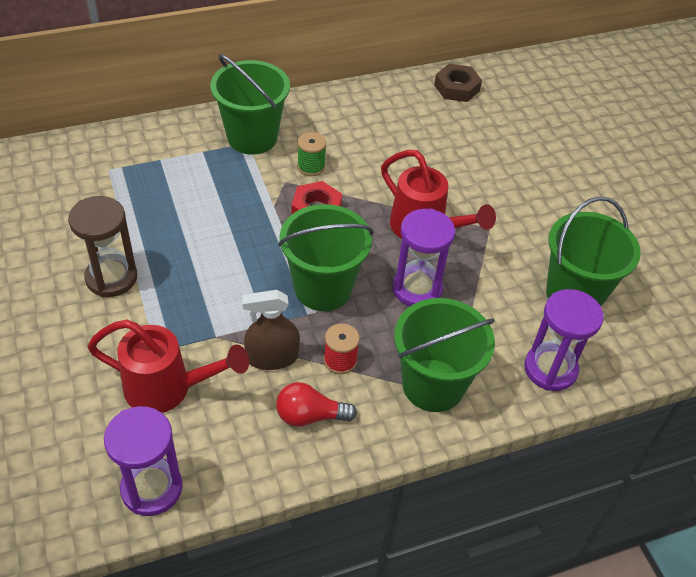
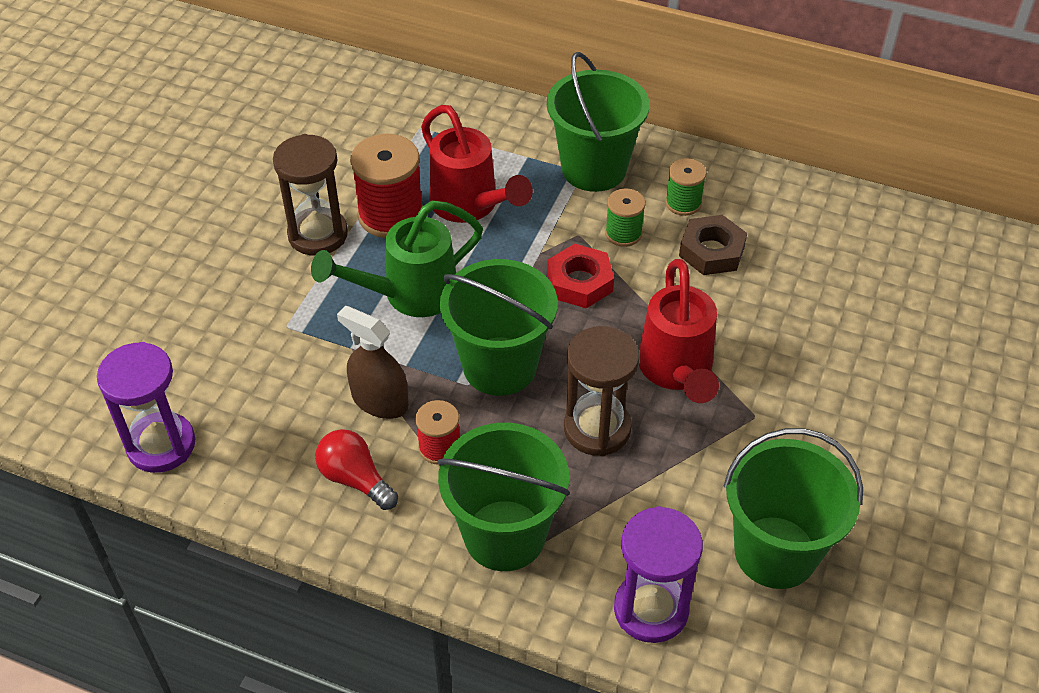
camera: 45 degrees right, 0 degrees up
(150, 236) = (391, 215): none -> red spool
(169, 389) = (262, 368): red watering can -> red watering can (471, 206)
(218, 280) = (408, 295): none -> green watering can
(326, 130) = (683, 203): none -> green spool
(417, 289) = (597, 428): purple hourglass -> brown hourglass
(456, 88) = (900, 235): brown nut -> brown nut (711, 251)

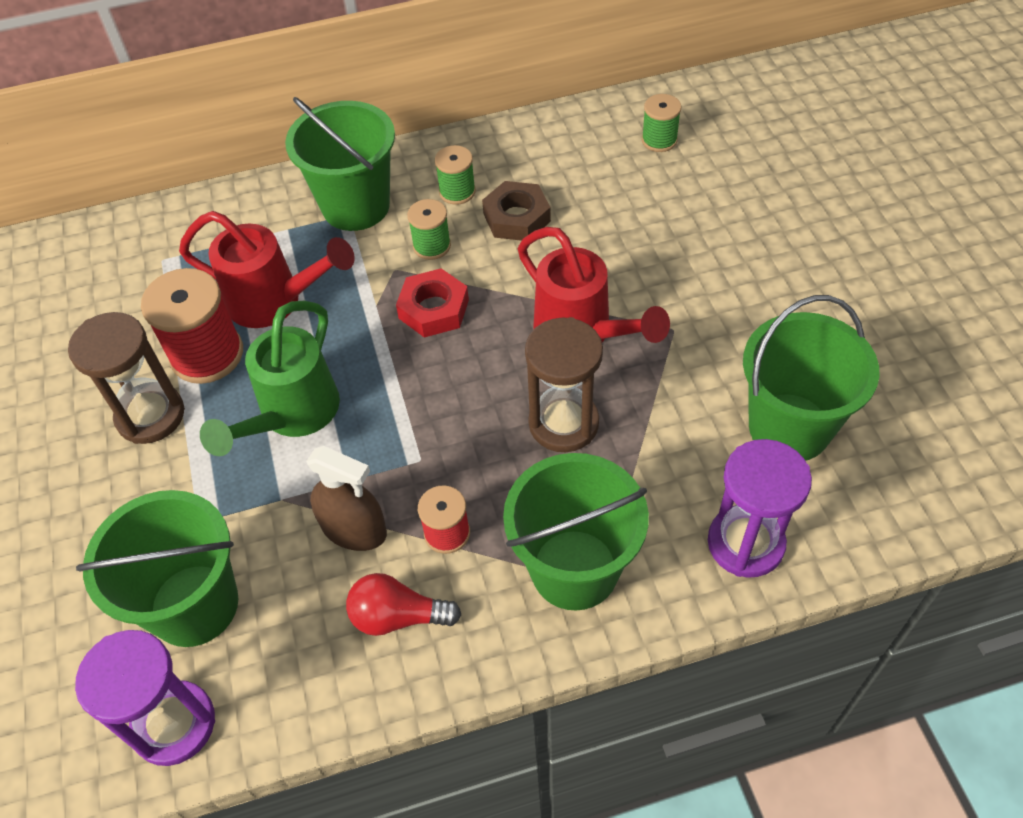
camera: 35 degrees left, 5 degrees up
(380, 401) = (354, 529): brown spray bottle -> brown spray bottle turned 150 degrees counterclockwise
(499, 366) = (433, 425): green bucket -> green bucket (194, 605)
(897, 259) = (659, 140): none -> green spool

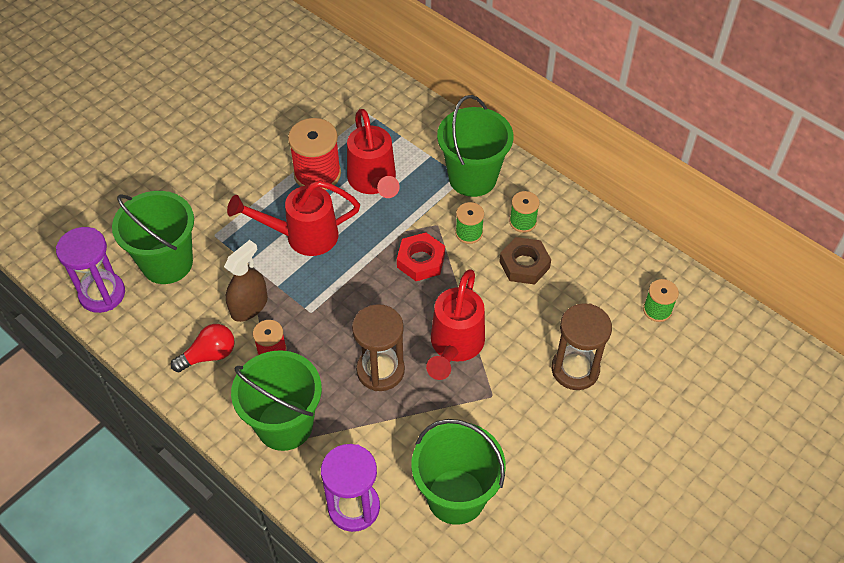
camera: 55 degrees right, 0 degrees up
(150, 415) = (263, 174): brown hourglass -> brown hourglass (575, 369)
(292, 416) = (302, 236): green watering can -> red watering can
(354, 529) = (249, 306): brown spray bottle -> brown spray bottle turned 135 degrees counterclockwise
(398, 616) = (209, 355): red light bulb -> red light bulb turned 90 degrees clockwise

